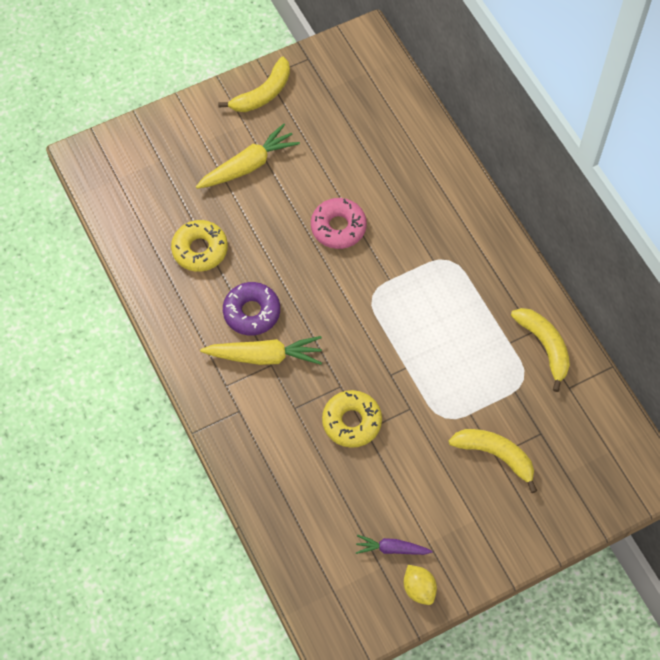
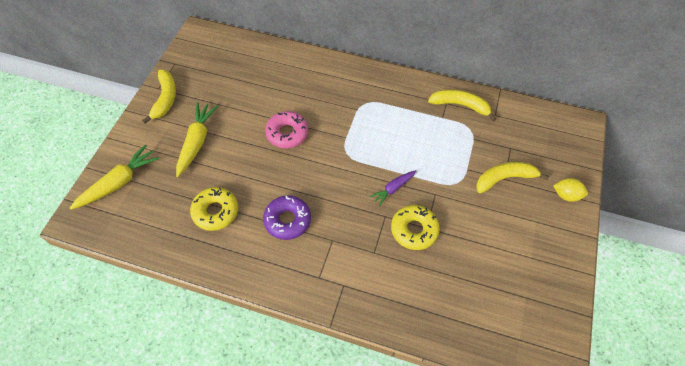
camera: 45 degrees left, 5 degrees down
(264, 356) = (323, 238): yellow carrot -> yellow carrot (119, 183)
(392, 549) = (518, 280): purple carrot -> purple carrot (393, 189)
(419, 589) = (558, 288): yellow lemon -> yellow lemon (566, 195)

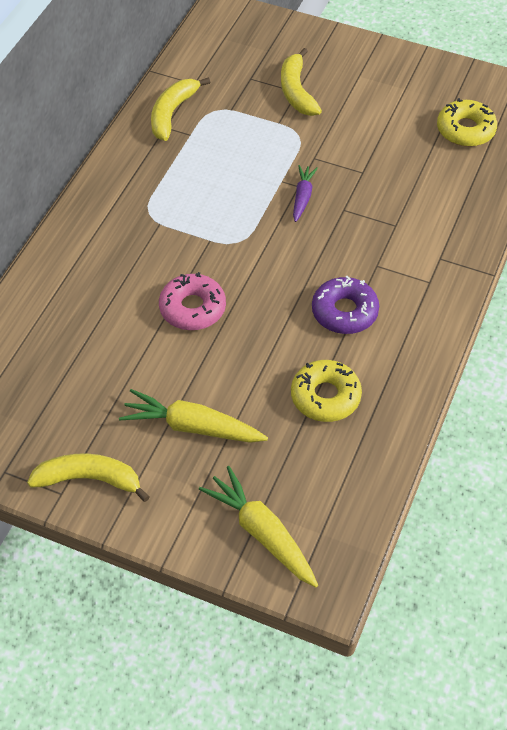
camera: 85 degrees left, 5 degrees down
(393, 189) = (302, 197): purple carrot -> purple carrot turned 135 degrees counterclockwise
(414, 230) = (365, 184): yellow donut -> yellow donut (465, 130)
(566, 195) = (325, 44): yellow lemon -> none

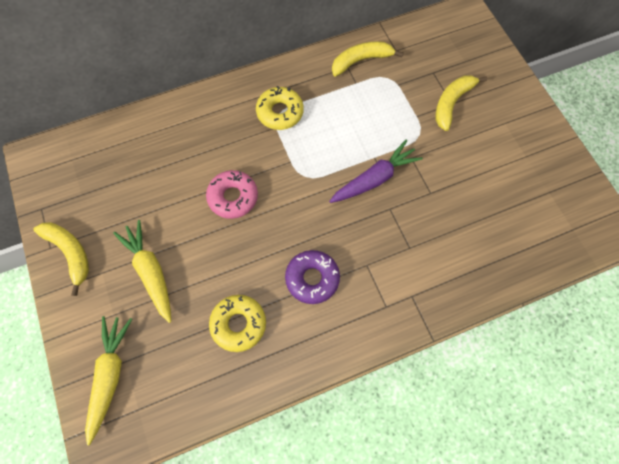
camera: 45 degrees right, 15 degrees up
(302, 197) = (374, 179): purple carrot -> purple carrot, size x1.69
(465, 130) = (534, 219): yellow donut -> yellow donut (280, 112)

